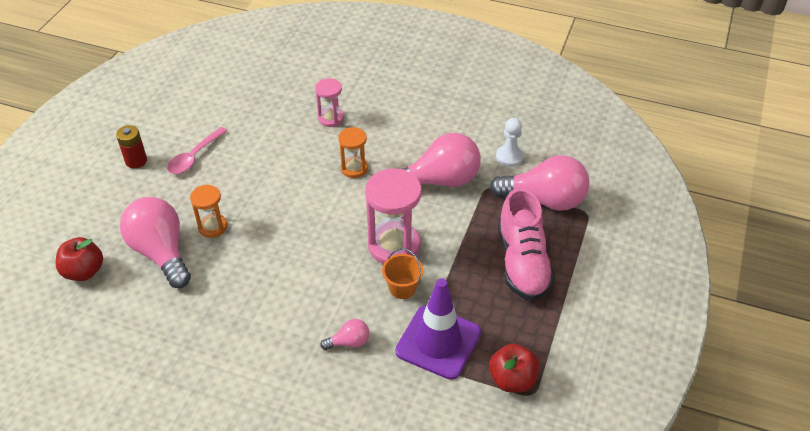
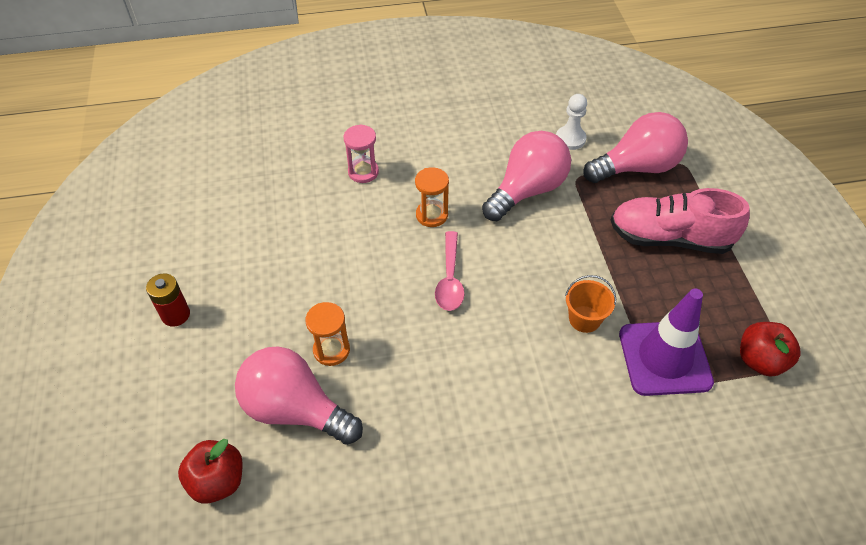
camera: 30 degrees left, 5 degrees up
(194, 157) = (244, 279): pink spoon -> pink spoon (450, 279)
(349, 342) = (582, 405): pink light bulb -> none
(394, 246) = (539, 279): pink hourglass -> none
(522, 262) = (669, 238): pink shoe -> pink shoe turned 135 degrees clockwise

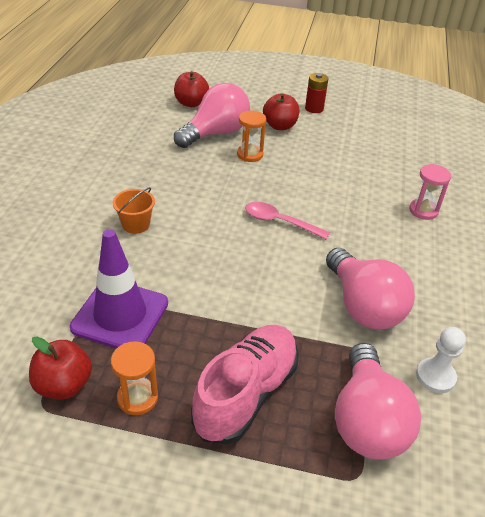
camera: 110 degrees right, 10 degrees down
(242, 340) = (280, 126): none -> red apple
(432, 215) = (355, 233): orange hourglass -> orange hourglass (137, 398)
(584, 319) = (192, 282): orange bucket -> orange bucket (136, 224)

